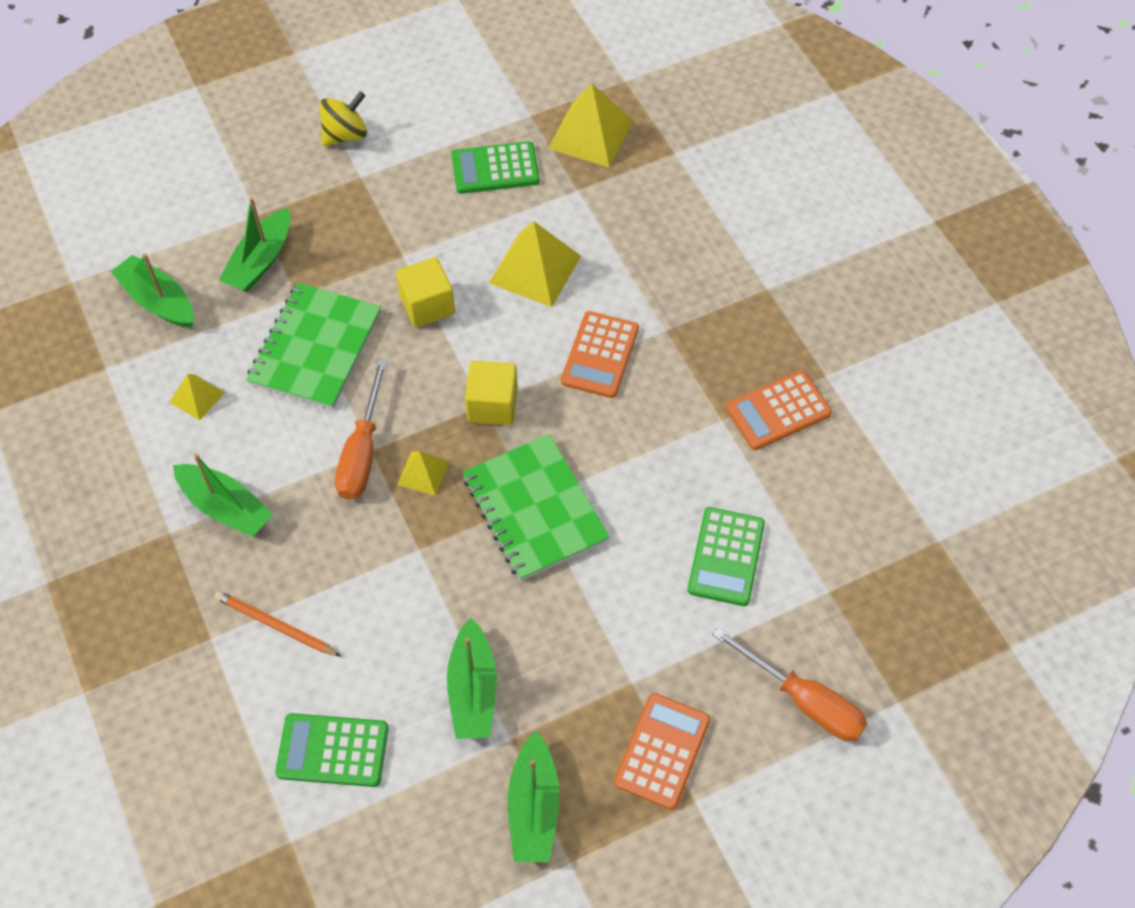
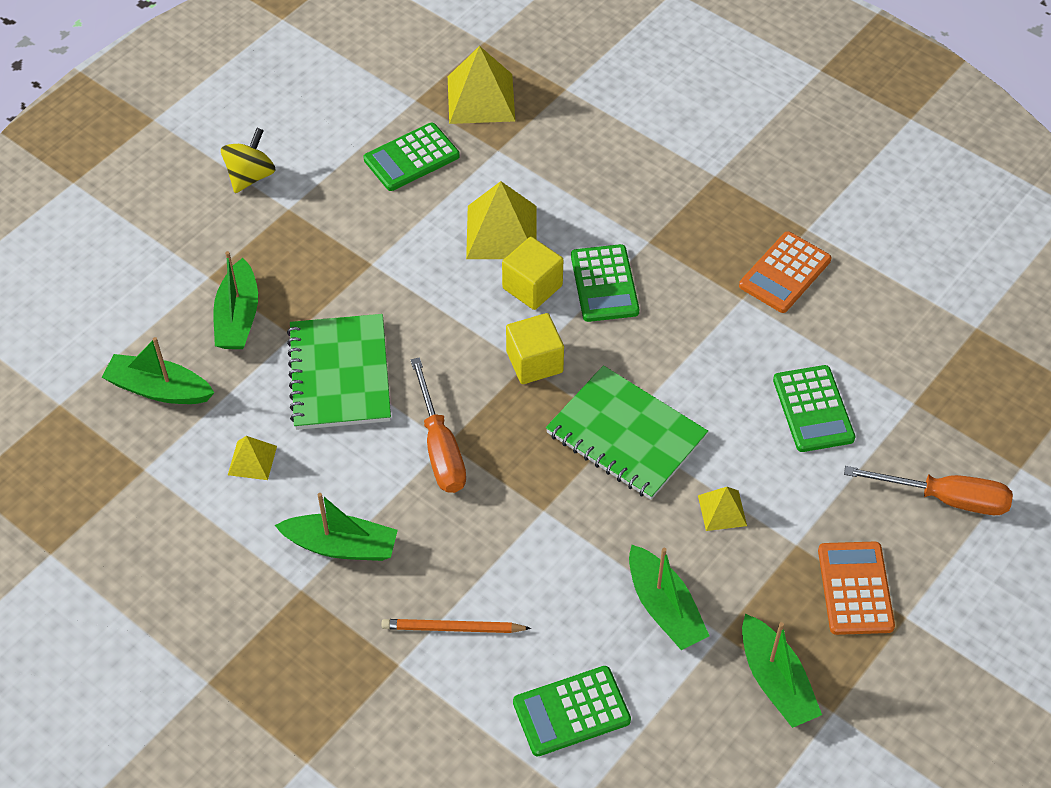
camera: 25 degrees left, 5 degrees down
(423, 473) = (507, 444): yellow pyramid -> yellow pyramid (722, 510)
(427, 305) = (422, 298): yellow cube -> yellow cube (532, 287)
(600, 355) = (604, 284): orange calculator -> green calculator

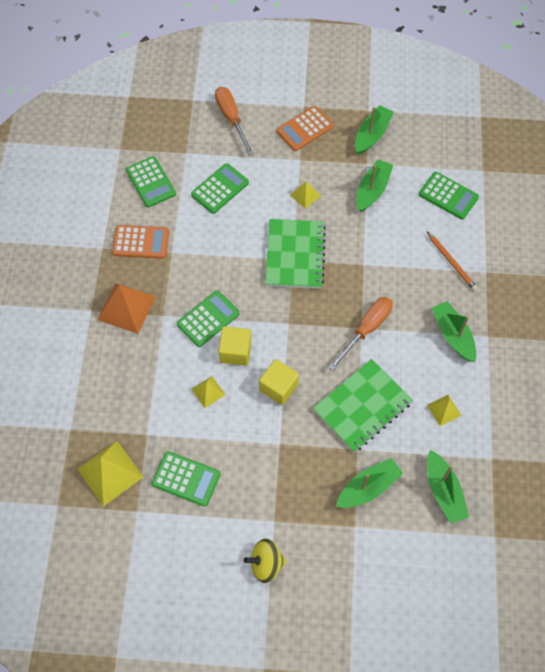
camera: 125 degrees left, 10 degrees up
(501, 232) = (208, 392): yellow pyramid -> yellow pyramid, size x0.54
(534, 362) = (283, 320): yellow cube -> yellow cube (278, 387)
(690, 211) = (127, 308): none -> orange pyramid
(885, 334) = (150, 182): none -> green calculator

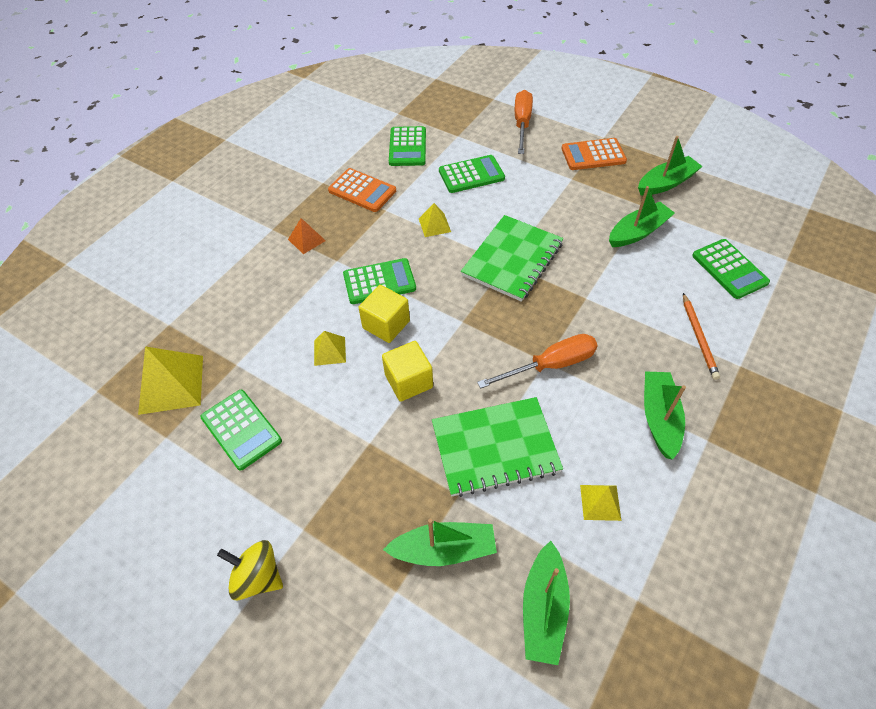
camera: 30 degrees right, 10 degrees down
(127, 308) = (306, 240): orange pyramid -> orange pyramid, size x0.54
(305, 195) = (558, 210): yellow pyramid -> yellow pyramid (434, 225)

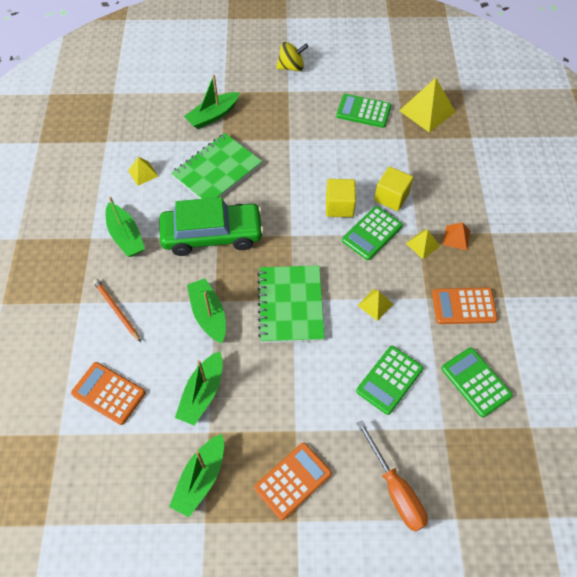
camera: 145 degrees right, 5 degrees up
(329, 351) = (358, 172): yellow pyramid -> yellow pyramid (422, 244)
(409, 381) = (294, 180): yellow cube -> yellow cube (391, 197)
(543, 609) = (150, 117): green boat -> green boat (208, 315)
(550, 365) = (212, 235): orange screwdriver -> green car
(729, 269) = (108, 393): green calculator -> orange calculator

